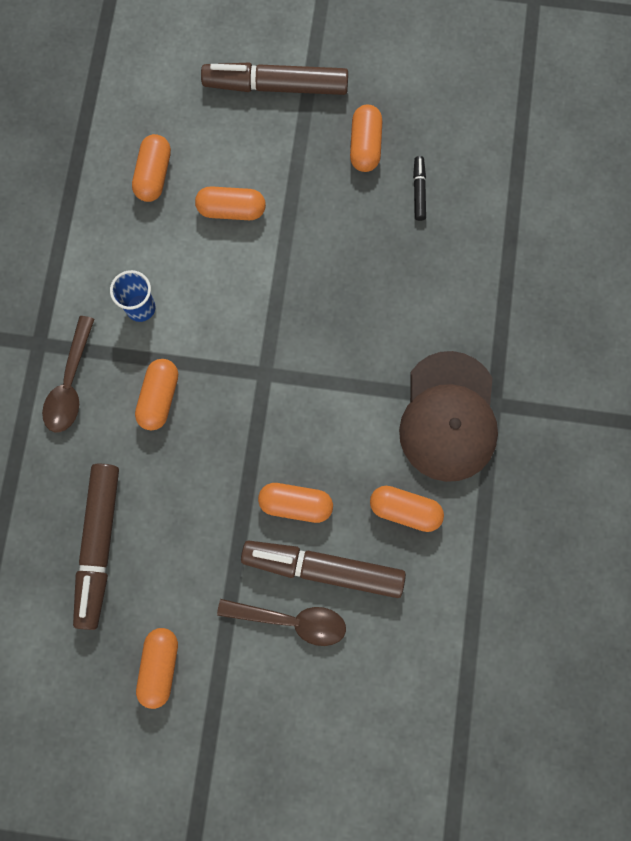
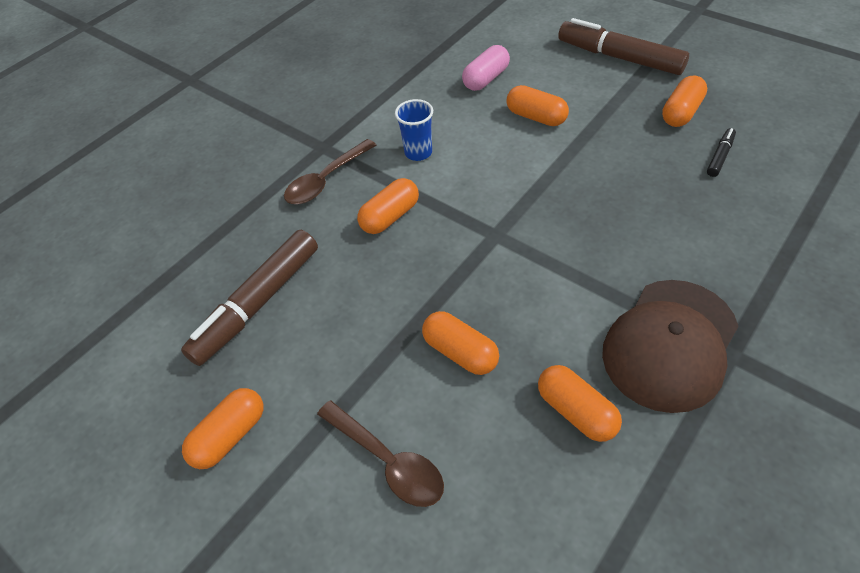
camera: 35 degrees right, 25 degrees down
(153, 175) = (486, 79): orange capsule -> pink capsule
(323, 568) = (453, 425): brown marker -> none

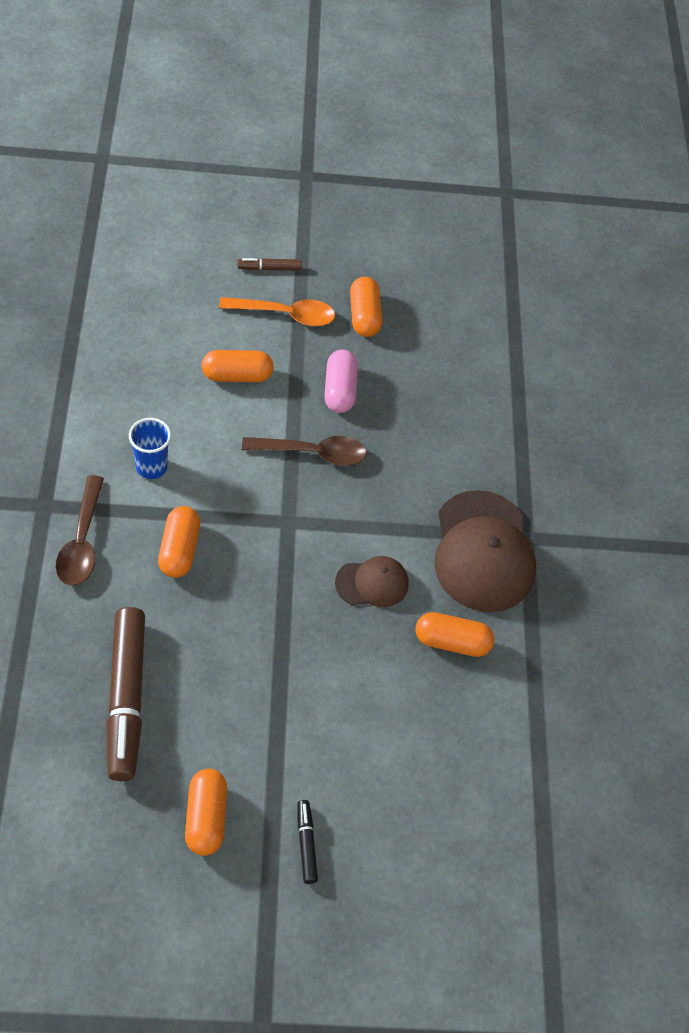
camera: 50 degrees left, 5 degrees up
(388, 461) = (346, 759): brown spoon -> brown spoon (313, 453)
(460, 352) = (336, 643): orange capsule -> none
(486, 79) = (154, 347): pink capsule -> pink capsule (339, 390)
(533, 318) = (372, 583): none -> brown cap
(610, 90) = (285, 315): none -> orange spoon
(619, 57) = (269, 268): brown marker -> brown marker, size x0.44
(720, 156) = (422, 353): black marker -> black marker (306, 843)

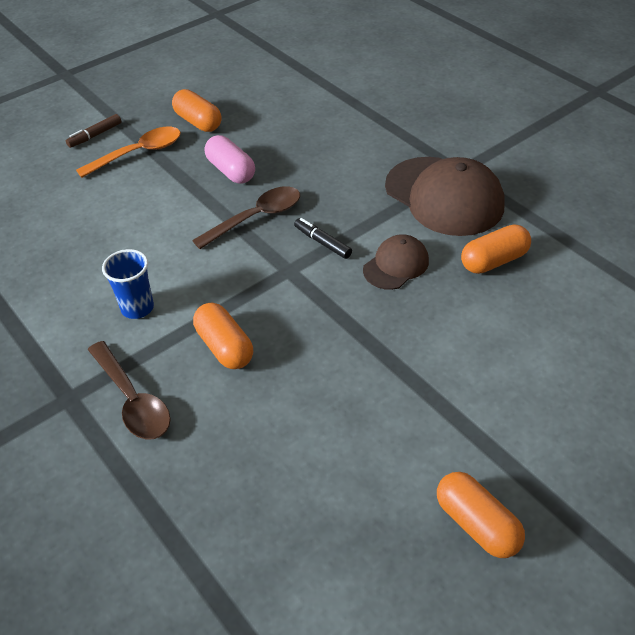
camera: 30 degrees left, 10 degrees down
(126, 698) = (304, 488): brown marker -> none
(237, 375) = (142, 208): orange capsule -> none
(306, 843) = (572, 474): black marker -> black marker (322, 242)

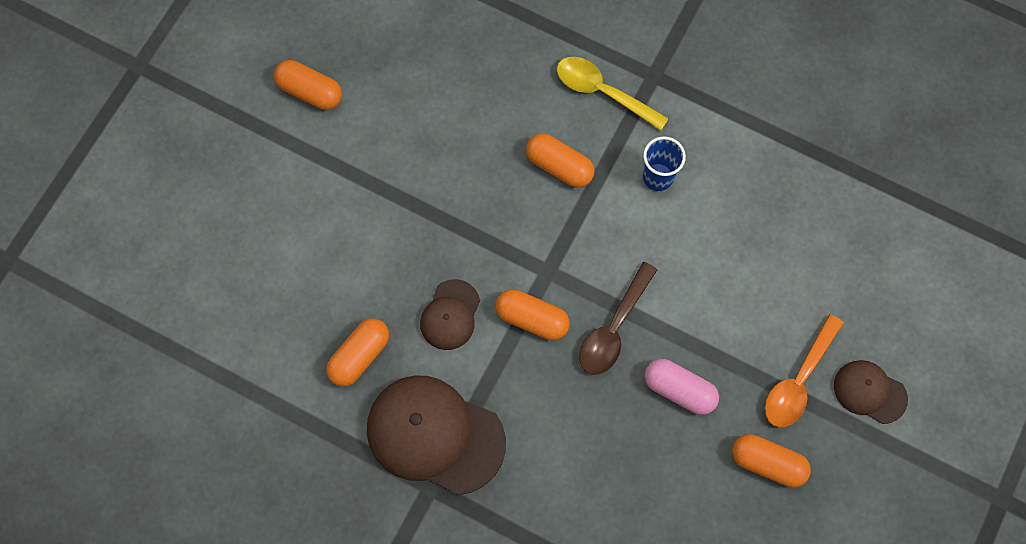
camera: 155 degrees right, 25 degrees up
(95, 135) = (869, 392): brown marker -> brown cap
(133, 400) = (602, 92): brown spoon -> yellow spoon
(322, 242) = (532, 319): black marker -> orange capsule

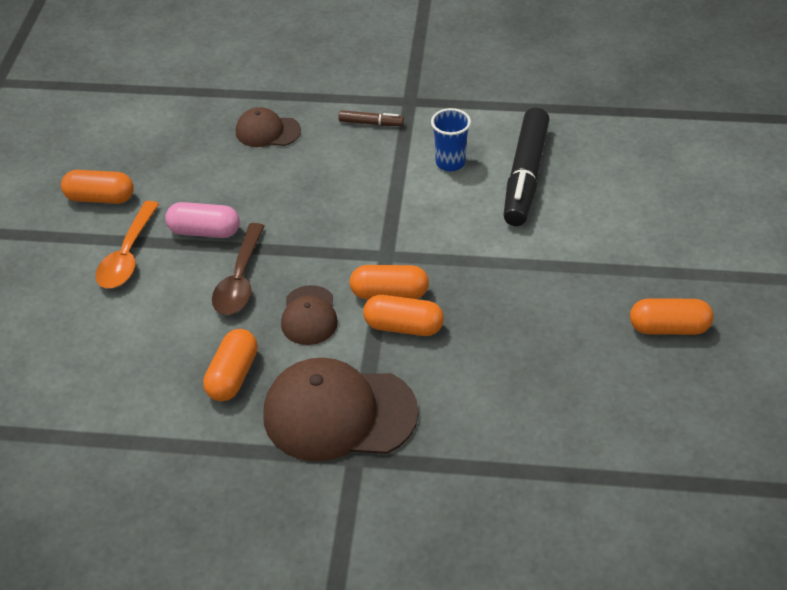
camera: 20 degrees left, 25 degrees down
(559, 166) = (358, 181): orange capsule -> orange capsule (403, 326)
(602, 92) = (371, 123): yellow spoon -> brown marker
(614, 328) = (469, 276): brown spoon -> brown spoon (240, 280)
(679, 390) = (555, 301): pink capsule -> pink capsule (204, 231)
(723, 224) = (525, 176): none -> black marker
(798, 380) = (657, 260): orange spoon -> orange spoon (128, 255)
(869, 392) = (724, 248): brown cap -> brown cap (267, 131)

